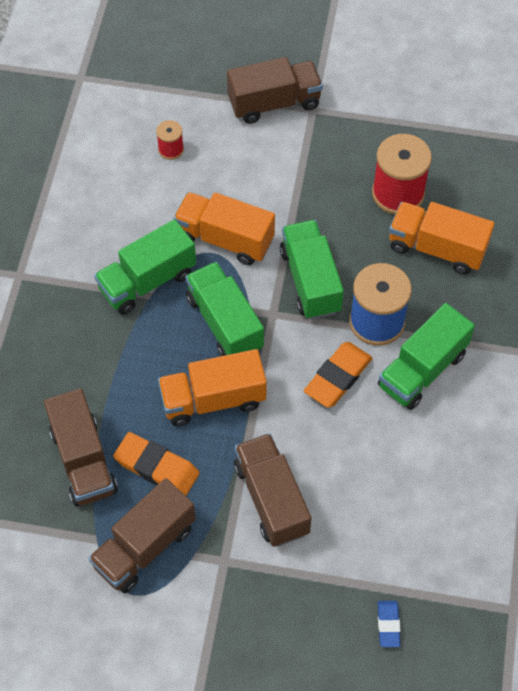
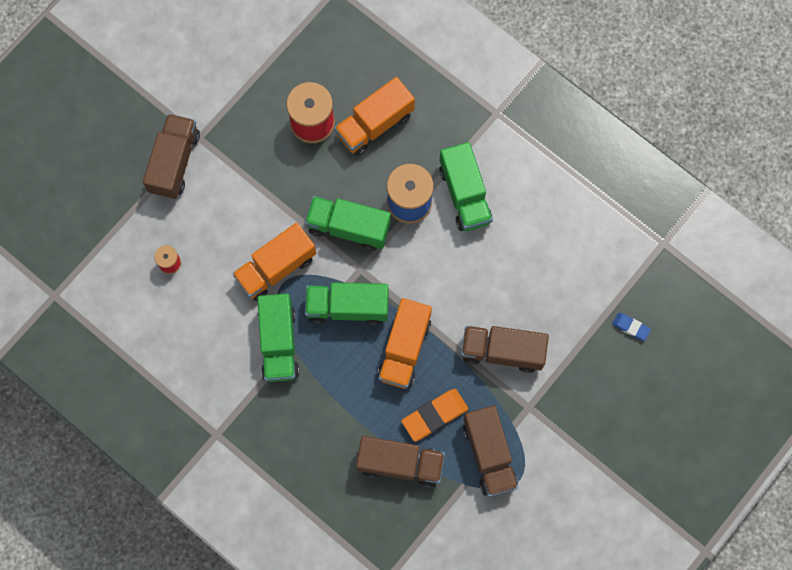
camera: 60 degrees left, 15 degrees up
(338, 377) = (437, 254): orange eraser -> none

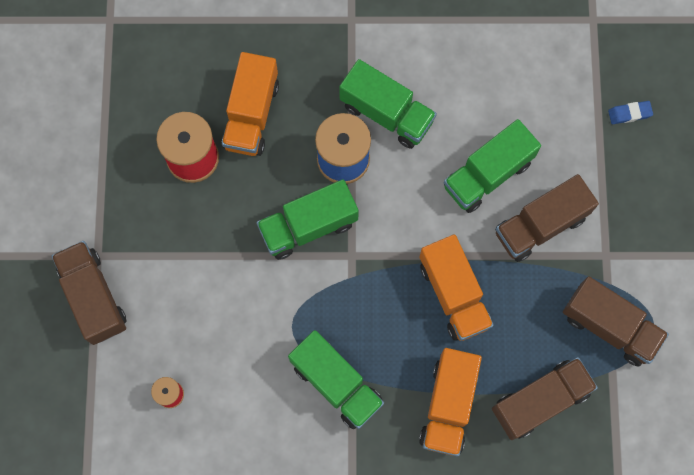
camera: 40 degrees left, 0 degrees up
(276, 268) = (274, 317): orange truck -> orange truck (448, 405)
(347, 307) = (370, 299): green truck -> green truck (487, 174)
(434, 415) = (532, 332): orange eraser -> none

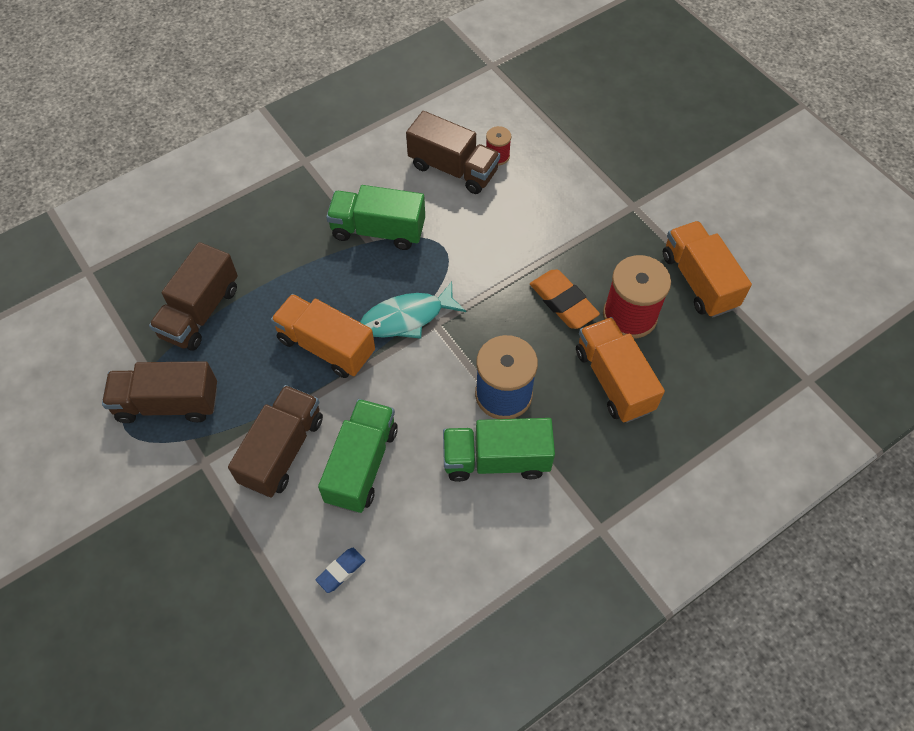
camera: 145 degrees right, 15 degrees down
(93, 297) = (609, 180): brown truck -> brown truck (453, 169)
(235, 205) = (563, 302): none -> orange eraser
(308, 226) = (489, 323): green truck -> none
(370, 277) = (407, 318): none -> turquoise fish
(448, 405) = (277, 266): orange truck -> orange truck (698, 281)
(629, 113) = (252, 620): blue eraser -> blue eraser (341, 571)

